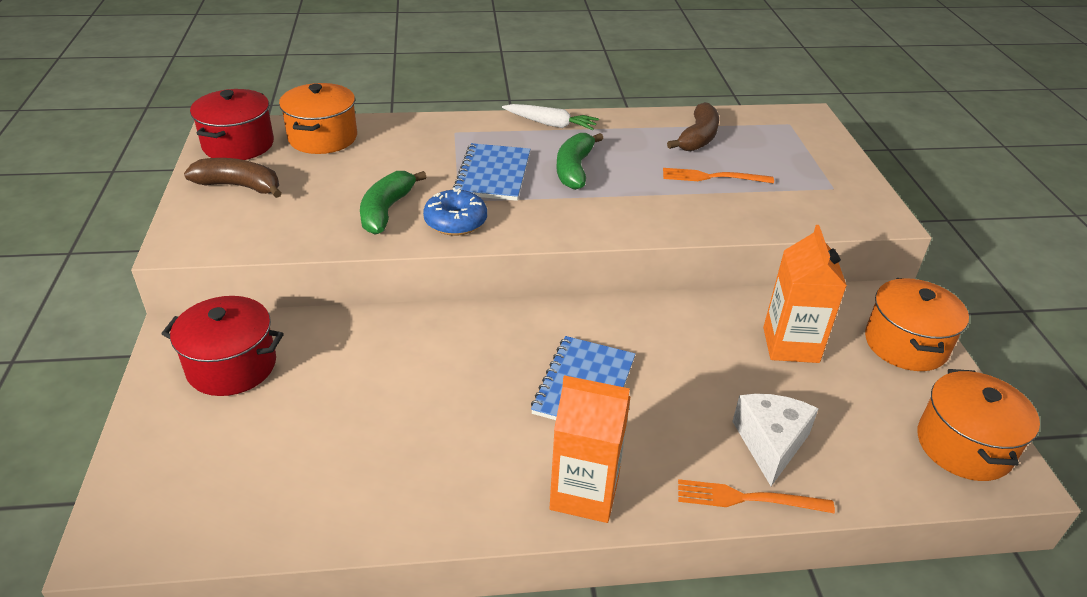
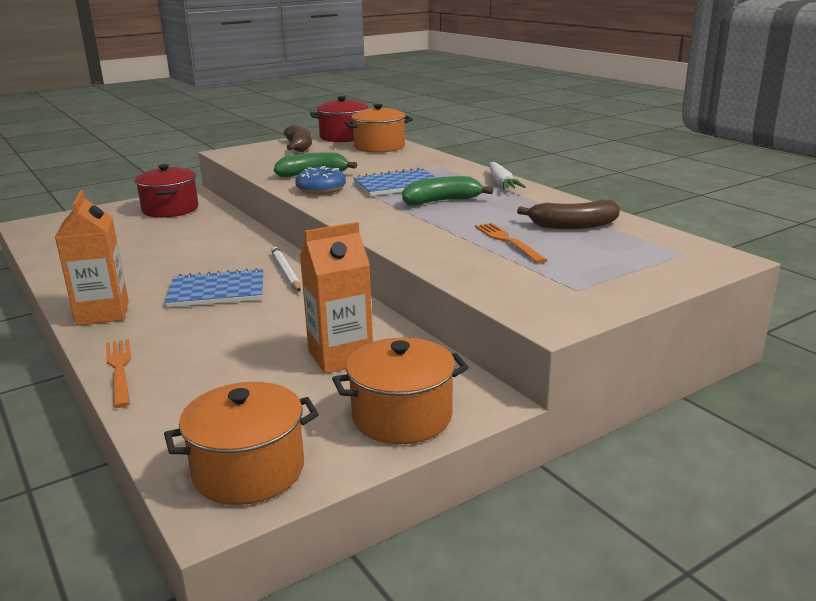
camera: 65 degrees right, 15 degrees down
(567, 324) = (286, 272): none -> white pencil
(770, 443) = (192, 368): white cheese -> none

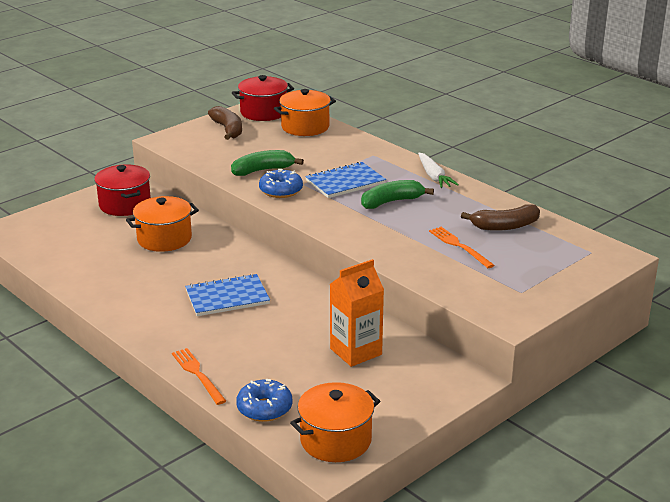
camera: 10 degrees left, 5 degrees up
(103, 313) = (147, 325): orange carton -> none
(176, 417) = (264, 408): none -> blue donut
(286, 272) = (273, 274): white pencil -> none
(402, 416) = (418, 395): orange pot -> orange pot (164, 239)

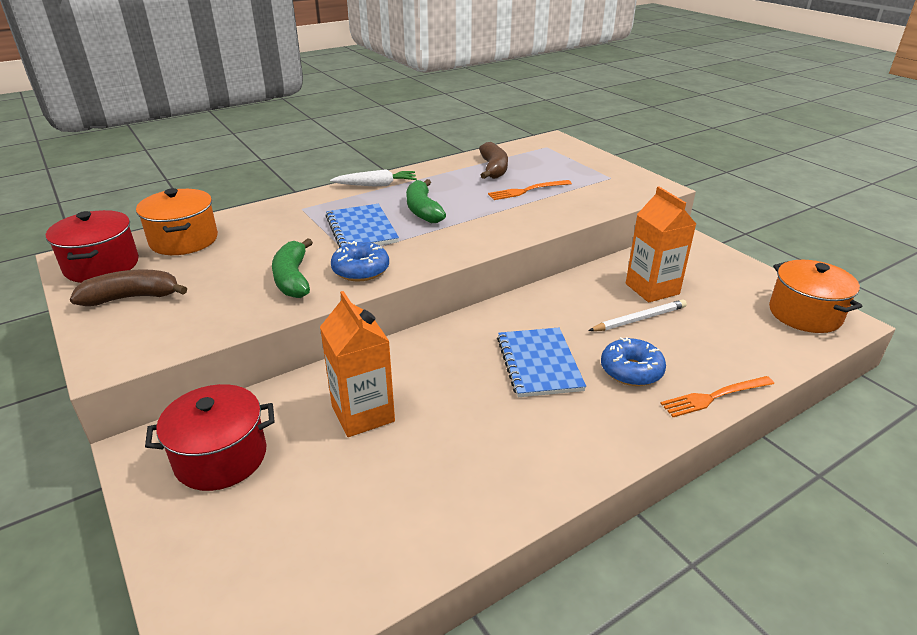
camera: 80 degrees left, 5 degrees up
(164, 239) = (363, 414): orange pot -> orange carton
(264, 408) = (767, 352): blue donut -> blue donut (631, 370)
(301, 343) = (639, 319): none -> white pencil

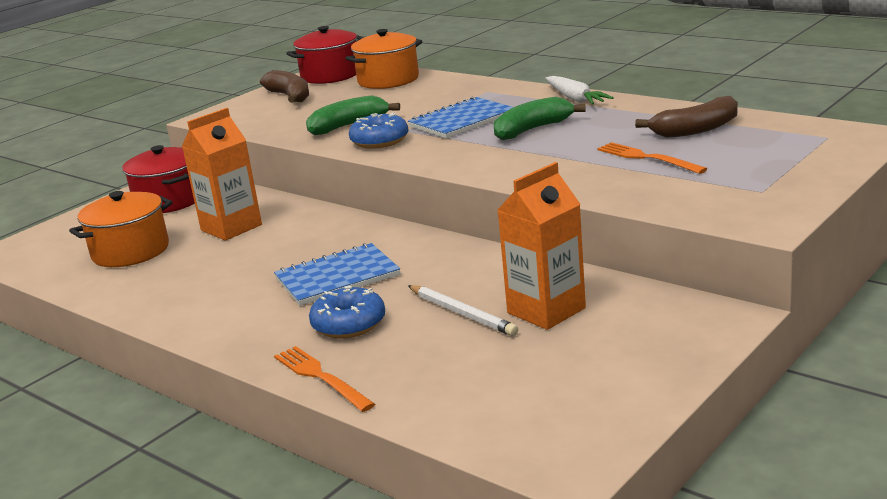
camera: 75 degrees right, 10 degrees down
(804, 314) = (565, 429): orange pot -> orange pot (130, 251)

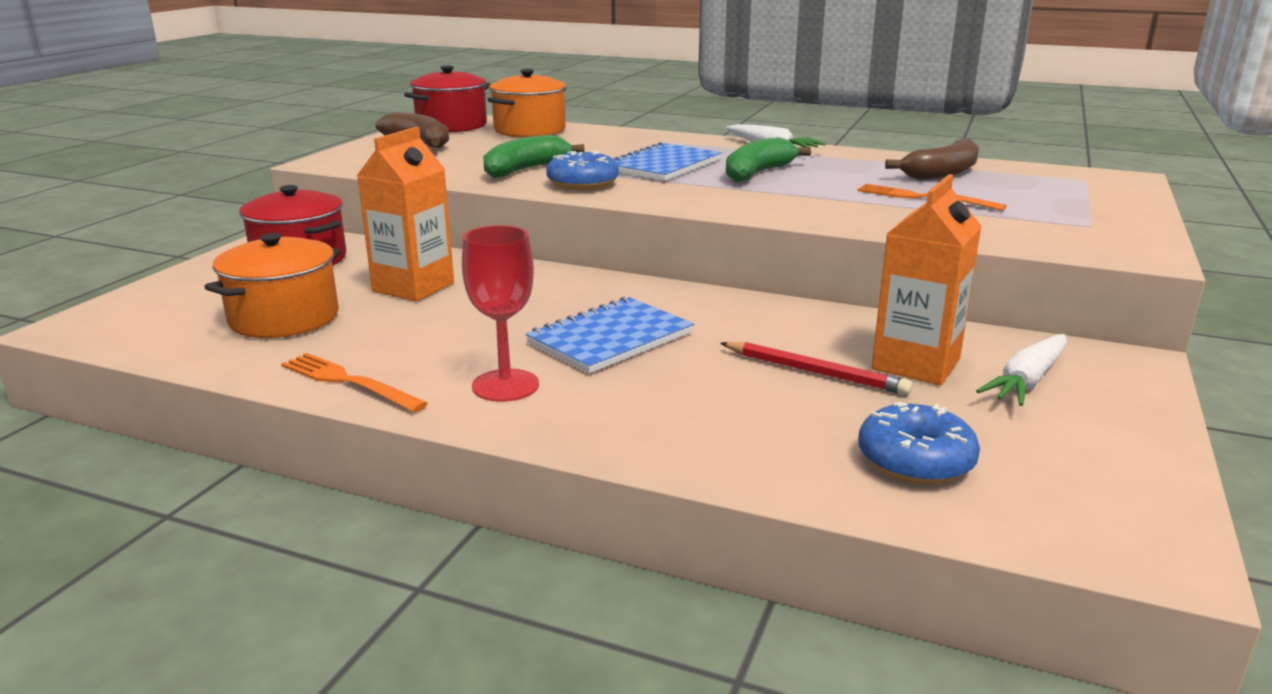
camera: 20 degrees left, 0 degrees up
(238, 312) = (505, 385): none -> red goblet
(321, 377) = (701, 462): orange fork -> orange fork (349, 382)
(349, 324) = (677, 393): blue donut -> blue donut (915, 461)
(462, 313) = (815, 372): white pencil -> red pencil
(621, 330) = (1027, 381): none -> white carrot

